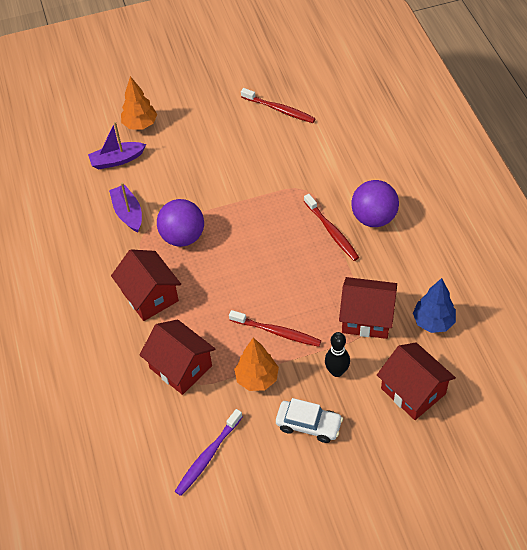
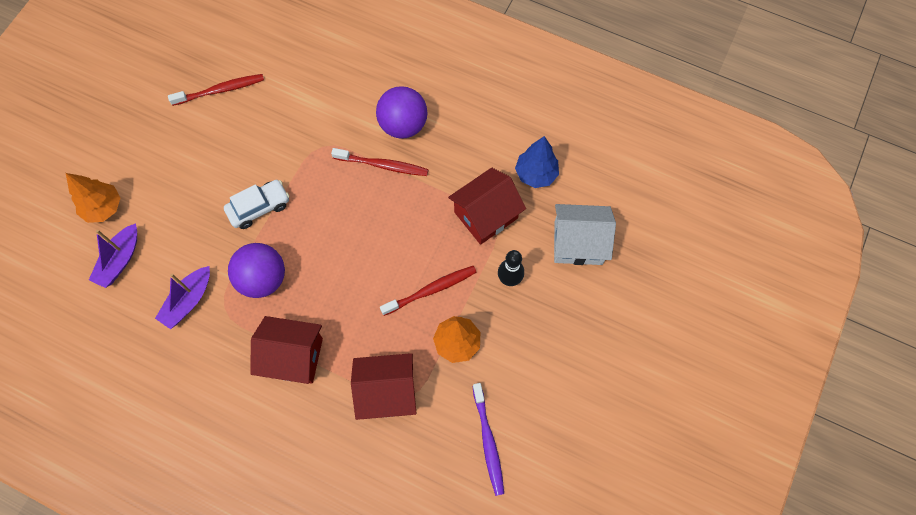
camera: 50 degrees left, 15 degrees up
(128, 213) = (188, 301): purple boat -> purple boat turned 75 degrees counterclockwise
(308, 425) = (534, 342): white car -> white car (259, 207)
(413, 391) = (578, 243): red house -> white house

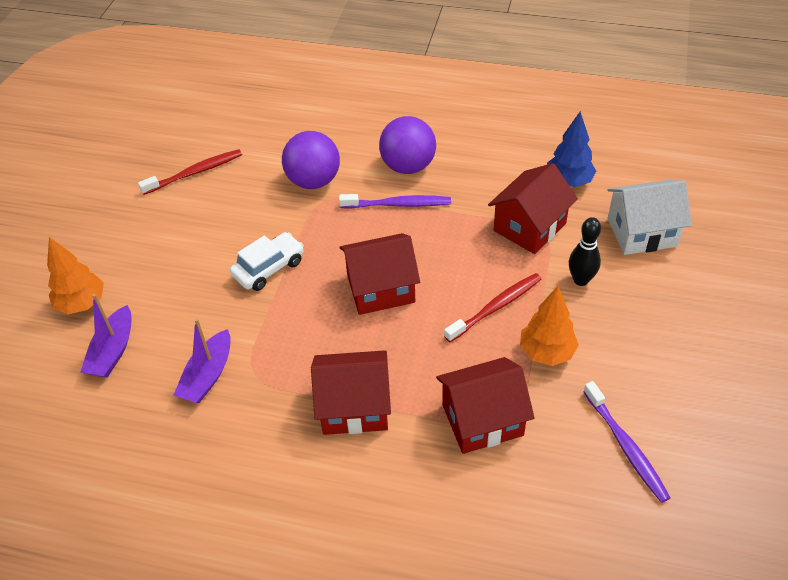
camera: 10 degrees left, 20 degrees down
(263, 279) = (293, 335): purple ball -> purple ball (313, 181)
(344, 249) = (380, 289): none -> red house
(382, 165) = (397, 204): red toothbrush -> purple toothbrush

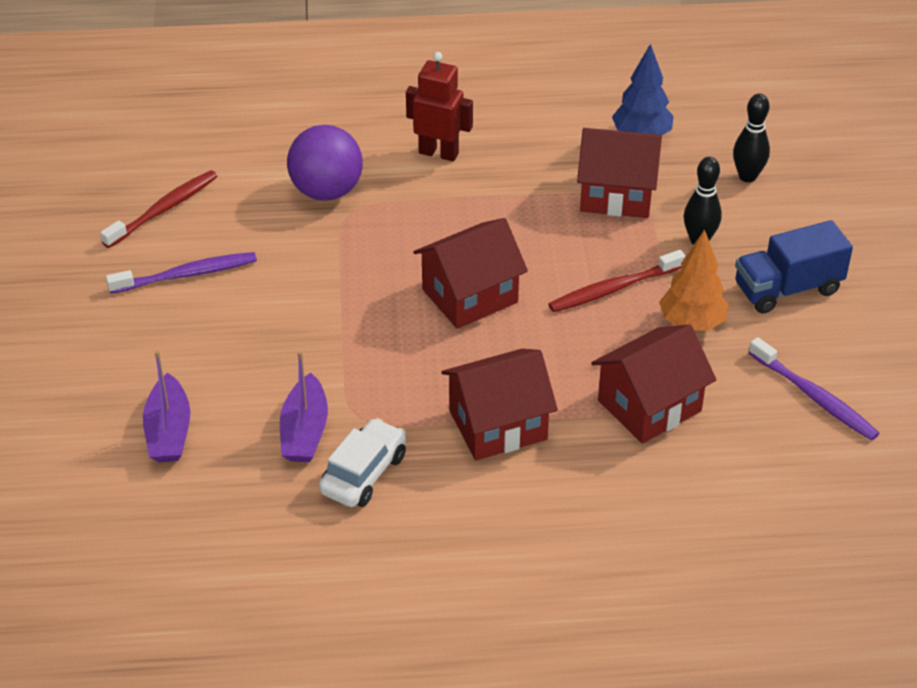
camera: 20 degrees left, 5 degrees down
(82, 303) = (97, 388): orange tree -> none
(269, 268) = (320, 301): white car -> white car (363, 473)
(397, 204) = (446, 199): purple toothbrush -> purple toothbrush (186, 275)
(408, 166) = (439, 153): purple ball -> red robot
(495, 307) = (614, 289): red toothbrush -> red toothbrush turned 150 degrees counterclockwise
(529, 227) = (616, 194): red house -> red house turned 75 degrees clockwise
(639, 339) = (787, 289): none -> blue truck
(641, 232) = (747, 176): white house -> black bowling pin

